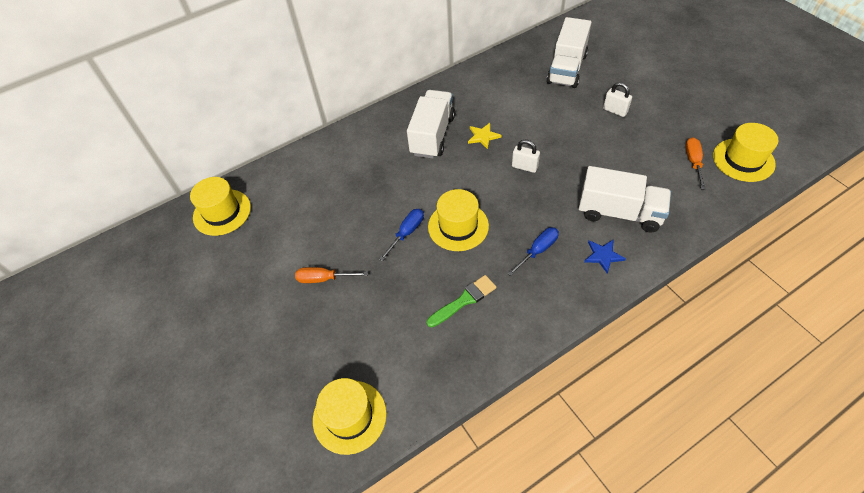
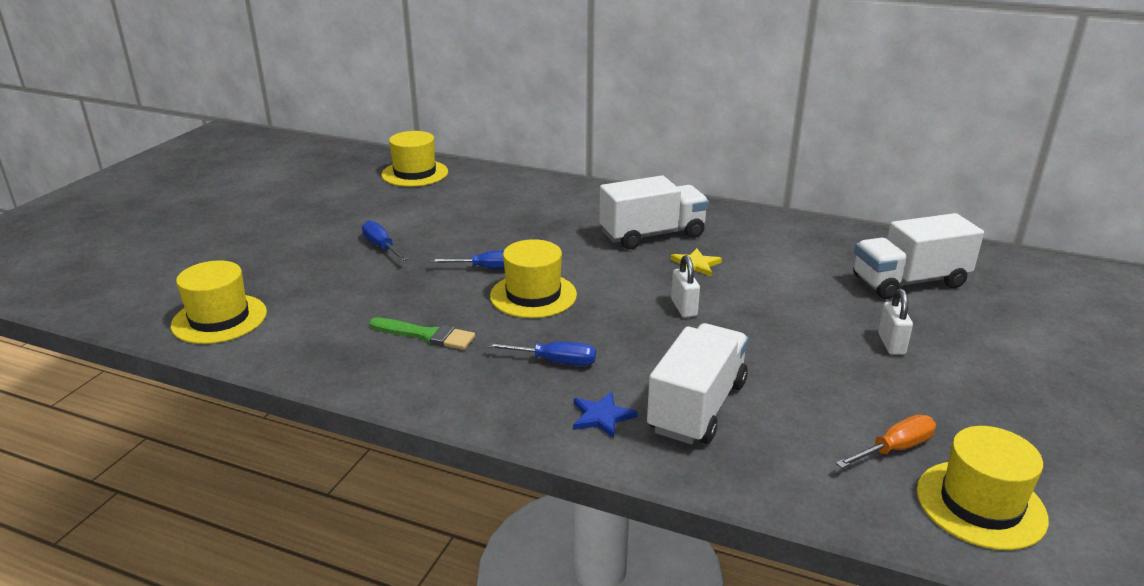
camera: 50 degrees right, 25 degrees down
(324, 278) = (381, 247): orange screwdriver -> blue screwdriver
(619, 213) = (697, 407): white truck -> white truck turned 135 degrees counterclockwise

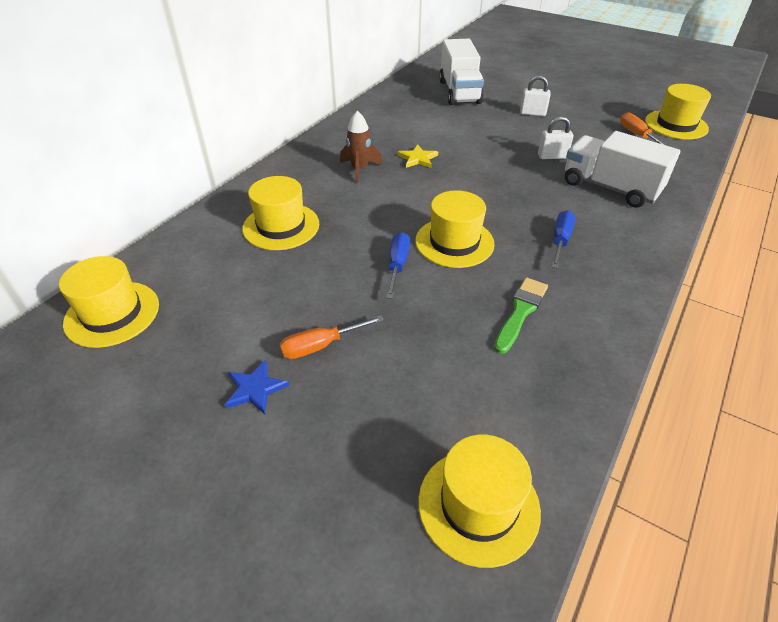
camera: 80 degrees left, 15 degrees up
(381, 247) = (321, 345): blue screwdriver -> orange screwdriver
(535, 211) = (281, 226): none -> yellow hat
(601, 416) = (628, 227): blue star -> blue star (255, 389)
(652, 235) = (359, 169): white truck -> brown rocket
(684, 308) = (483, 173): white padlock -> white padlock (552, 156)

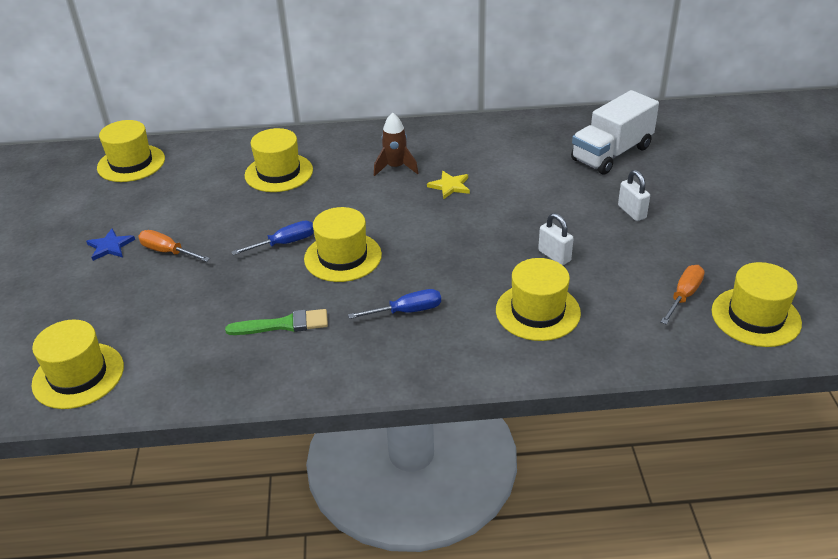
camera: 55 degrees right, 5 degrees down
(610, 188) = (537, 311): white truck -> yellow hat

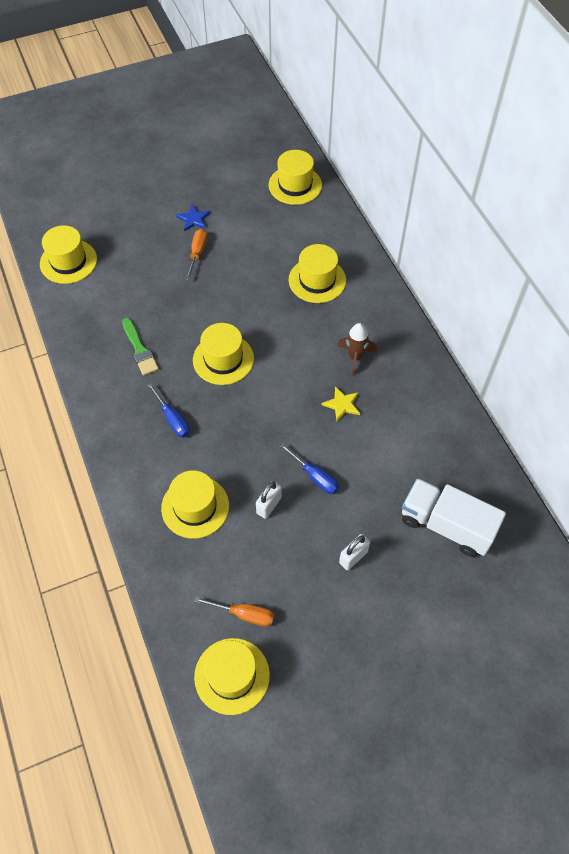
camera: 70 degrees right, 20 degrees up
(284, 243) = (228, 317): blue screwdriver -> blue screwdriver (314, 476)

